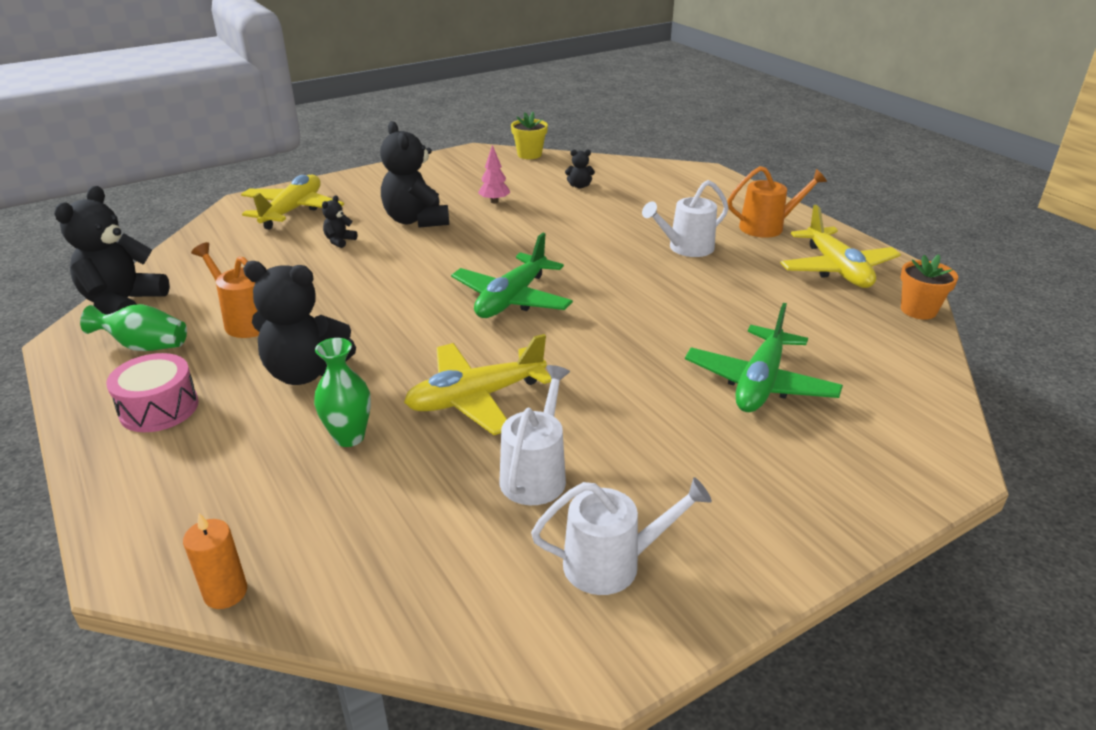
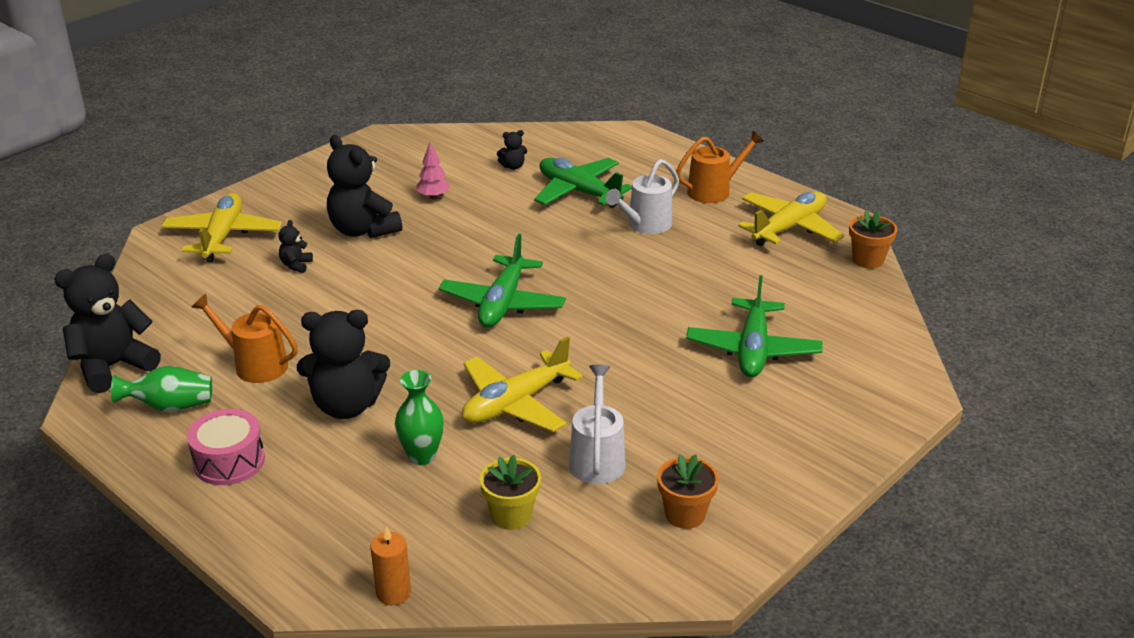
camera: 15 degrees left, 0 degrees up
(123, 303) = (113, 367): black teddy bear -> black teddy bear turned 45 degrees clockwise
(529, 154) = (443, 133): yellow flower pot -> yellow flower pot (511, 515)
(611, 563) = (685, 514): white watering can -> orange flower pot
(632, 213) = (579, 192): none -> green plane
(837, 269) = (789, 228): yellow plane -> yellow plane turned 105 degrees counterclockwise

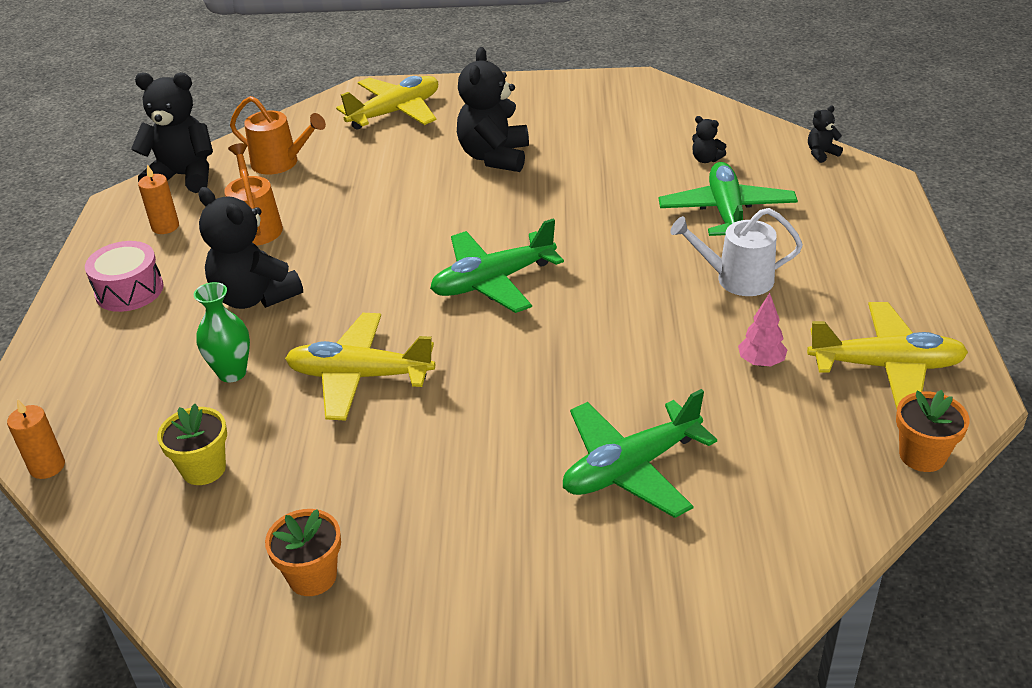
camera: 50 degrees right, 5 degrees up
(170, 406) = (165, 227): green vase -> orange candle
(296, 265) = (404, 161): black teddy bear -> black teddy bear (821, 153)
(433, 197) = (593, 155): pink tree -> pink tree (761, 362)
(597, 458) = (335, 470): white watering can -> none
(713, 191) = (867, 281): orange watering can -> orange watering can (280, 163)

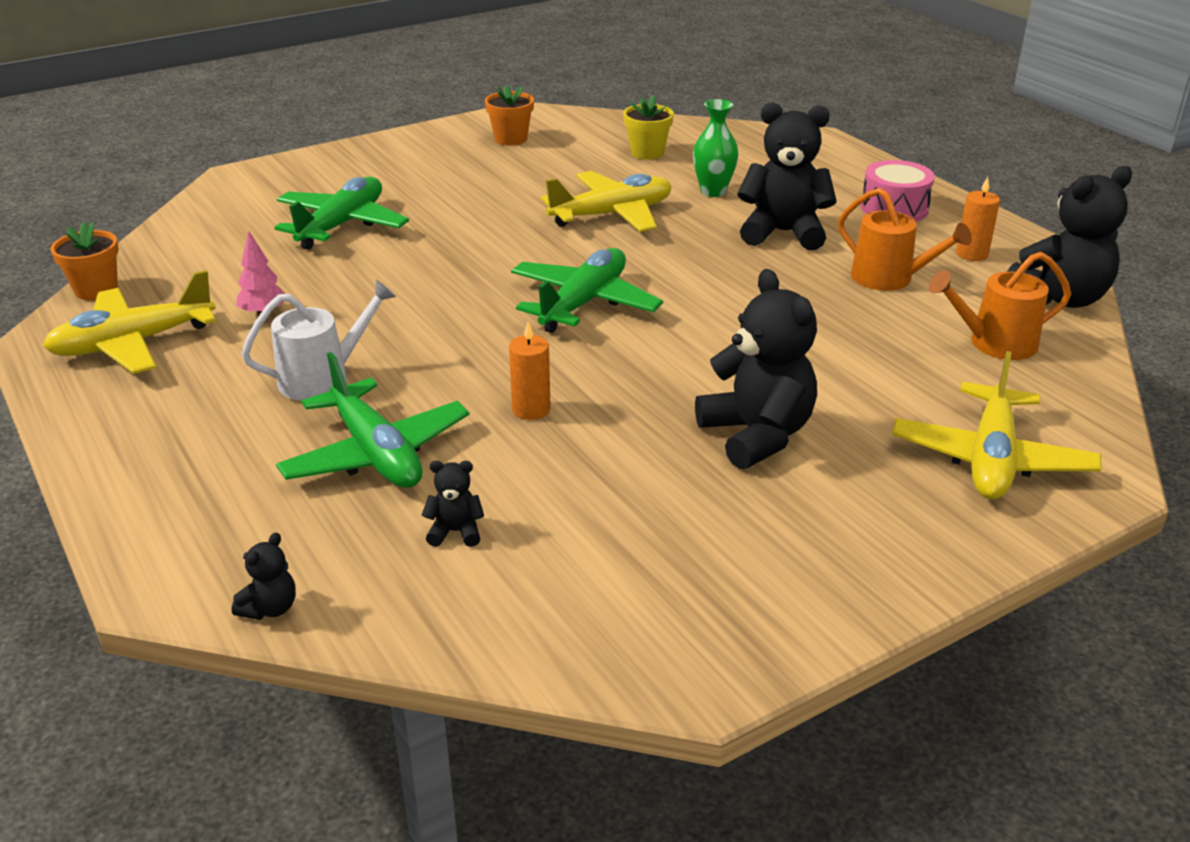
camera: 145 degrees right, 5 degrees down
(47, 466) = (748, 130): orange candle -> orange candle (531, 409)

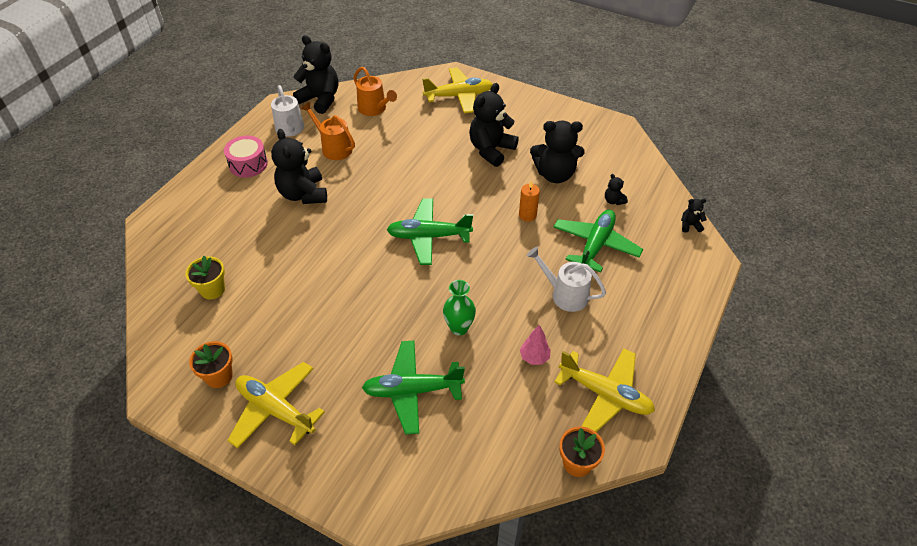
camera: 120 degrees left, 15 degrees up
(609, 487) = (555, 174): none -> black teddy bear
(612, 215) = (319, 268): yellow plane -> yellow plane (275, 410)
(713, 191) = (262, 237): green vase -> green vase (459, 328)
(889, 279) = (334, 148): orange watering can -> orange watering can turned 60 degrees counterclockwise
(972, 254) = (290, 129): orange candle -> white watering can

